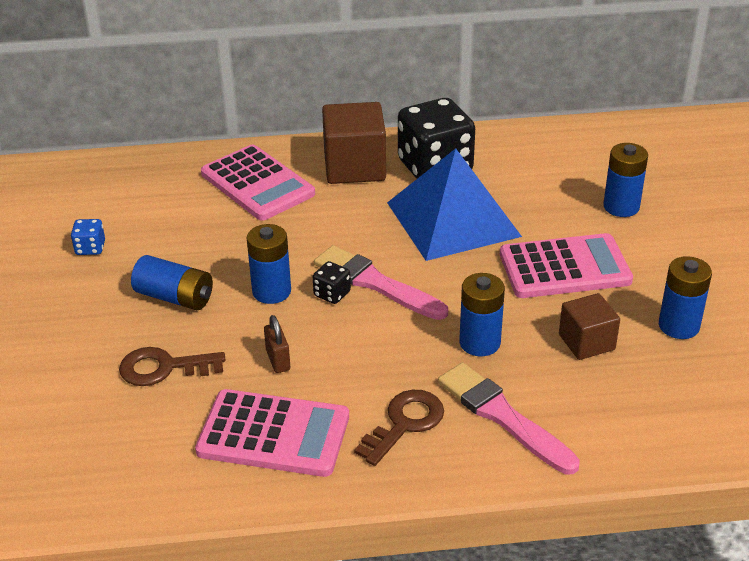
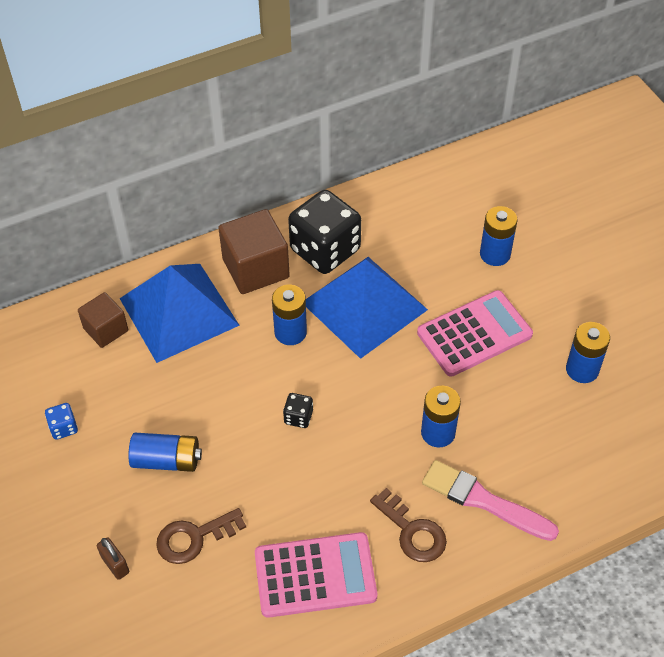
camera: 20 degrees left, 15 degrees up
(257, 184) = (178, 311): pink calculator -> blue pyramid
(271, 291) = (246, 429): blue battery -> blue battery (290, 332)
(278, 360) = (285, 500): brown padlock -> brown padlock (115, 564)
(376, 283) = (329, 395): pink brush -> none
(405, 423) = (412, 531): brown key -> brown key turned 120 degrees clockwise
(586, 342) = (519, 407): brown cube -> brown cube (106, 329)

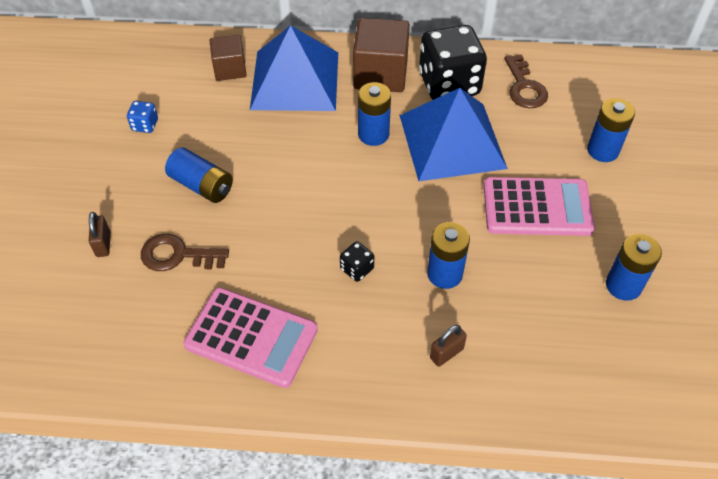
camera: 30 degrees right, 0 degrees up
(298, 417) = (331, 203): black dice -> black dice (357, 269)
(412, 531) = (362, 346): brown key -> brown key (524, 87)
(484, 501) = (446, 353): pink brush -> brown padlock

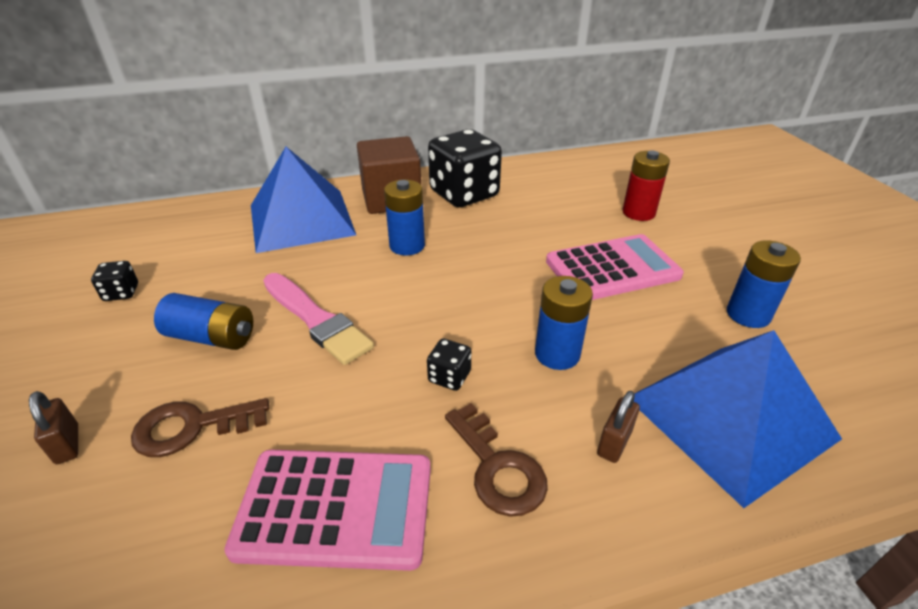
camera: 20 degrees left, 15 degrees down
(145, 125) = (121, 293): blue dice -> black dice
(230, 69) = (222, 224): brown cube -> none
(278, 191) = (316, 320): none -> pink brush
(452, 141) = (492, 235): blue pyramid -> blue pyramid (730, 418)
(524, 87) = (536, 183): brown key -> brown key (497, 467)
(602, 150) = (638, 213): blue battery -> red battery

